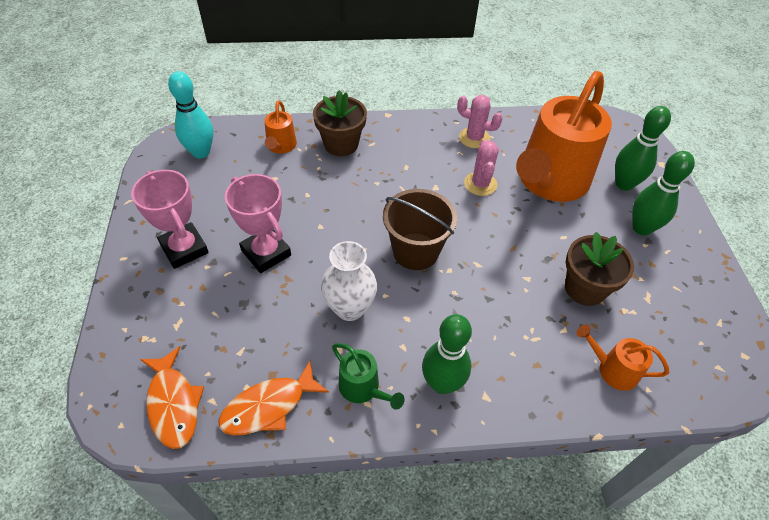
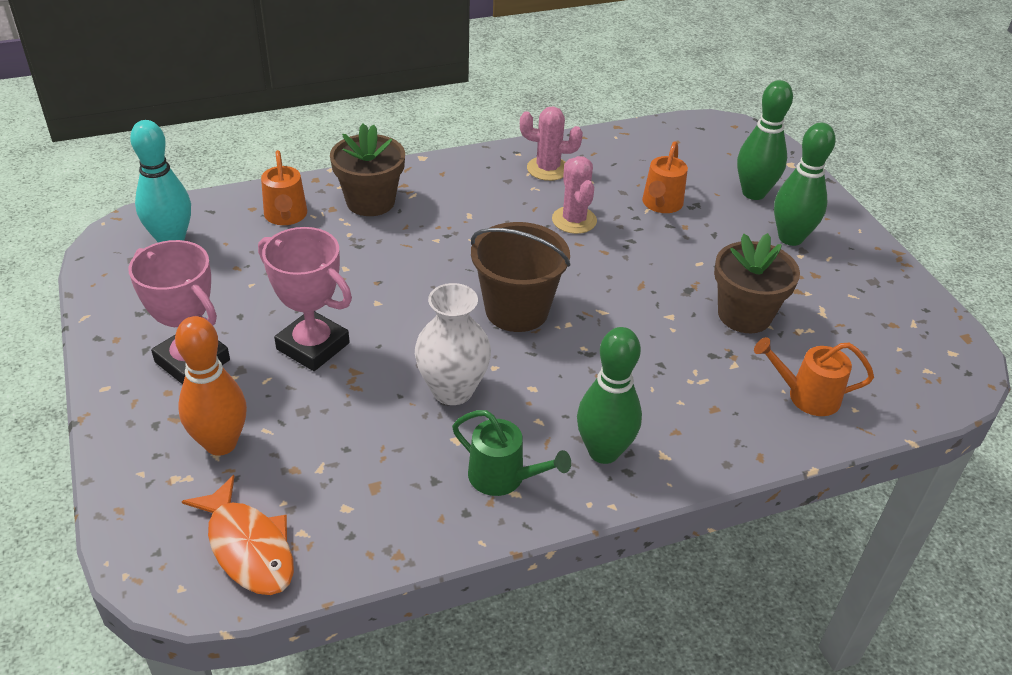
camera: 15 degrees left, 10 degrees down
(182, 317) = (221, 443): none -> orange bowling pin
(268, 406) = (384, 523): orange fish -> none
(549, 182) = (661, 204): orange watering can -> orange watering can, size x0.42

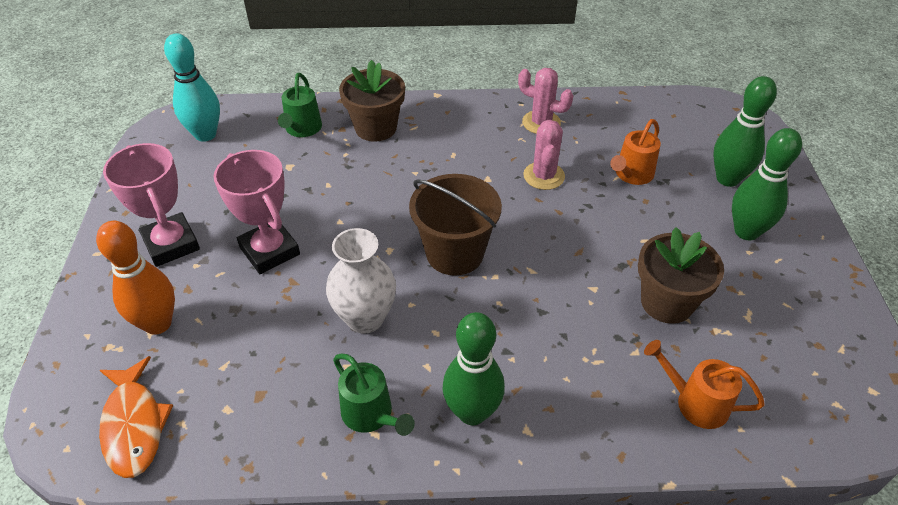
camera: 20 degrees right, 5 degrees up
(286, 216) = (302, 129): orange watering can -> green watering can

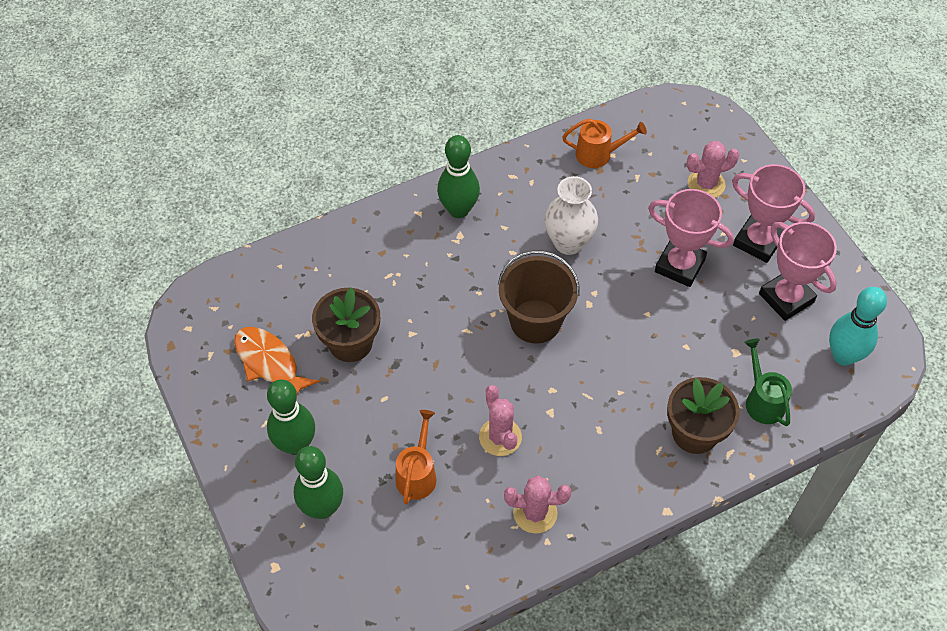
camera: 155 degrees right, 10 degrees up
(134, 425) = (658, 126): orange fish -> orange fish (269, 363)
(158, 323) = (706, 184): orange bowling pin -> pink cactus
(202, 189) = (786, 298): none -> pink trophy
(371, 415) = (521, 184): green watering can -> none
(695, 402) = (313, 271): orange watering can -> orange watering can (598, 154)

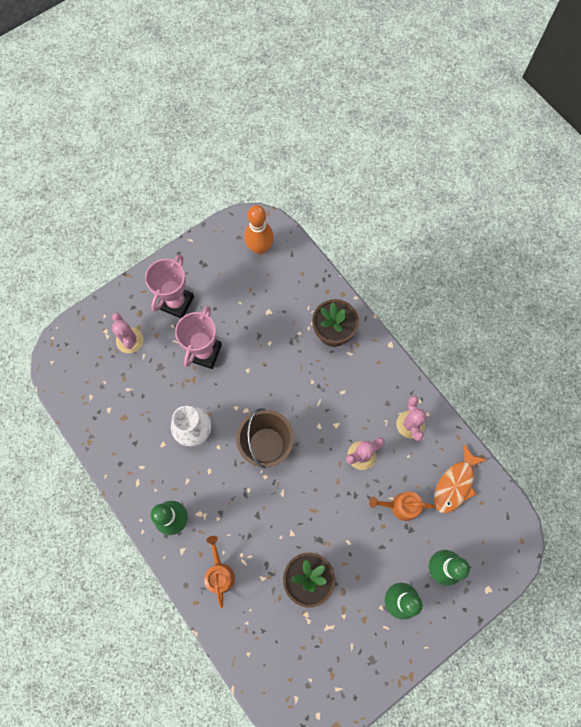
camera: 100 degrees left, 15 degrees up
(269, 363) = (336, 638): orange fish -> orange fish (455, 484)
(598, 154) = (109, 419): orange watering can -> orange watering can (219, 573)
(762, 400) = (301, 294): green watering can -> none
(786, 298) = (221, 283): pink trophy -> none
(843, 356) = (260, 248): turquoise bowling pin -> orange bowling pin

